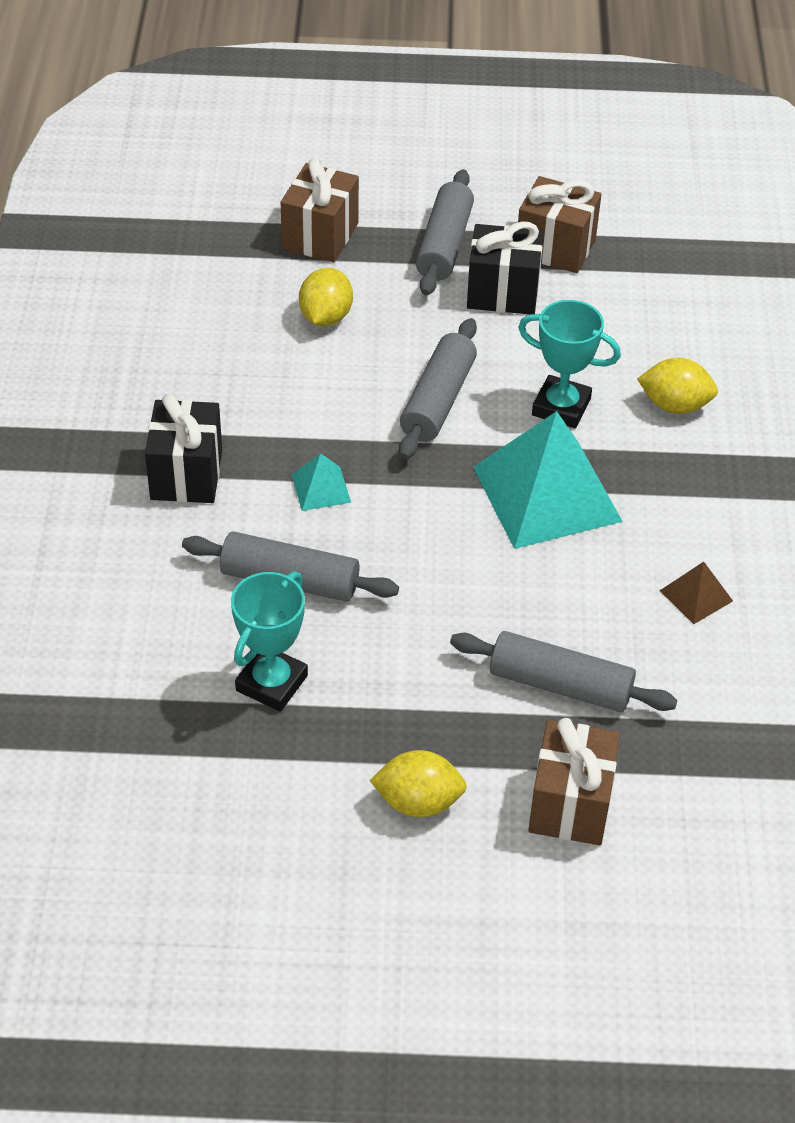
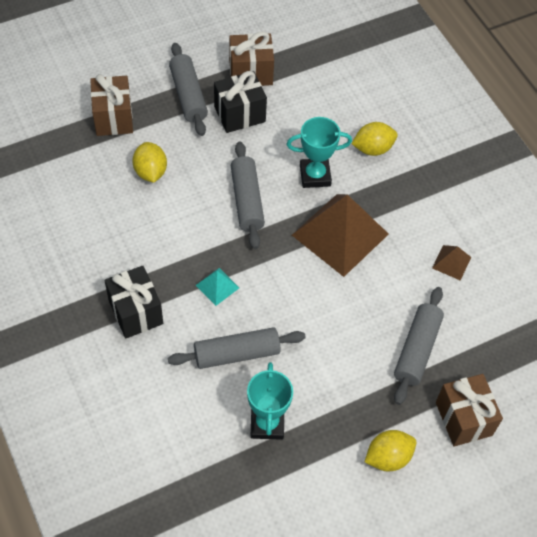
camera: 30 degrees left, 10 degrees up
(547, 493) = (340, 234): turquoise pyramid -> brown pyramid
(560, 685) = (416, 349): grey rolling pin -> grey rolling pin turned 60 degrees counterclockwise

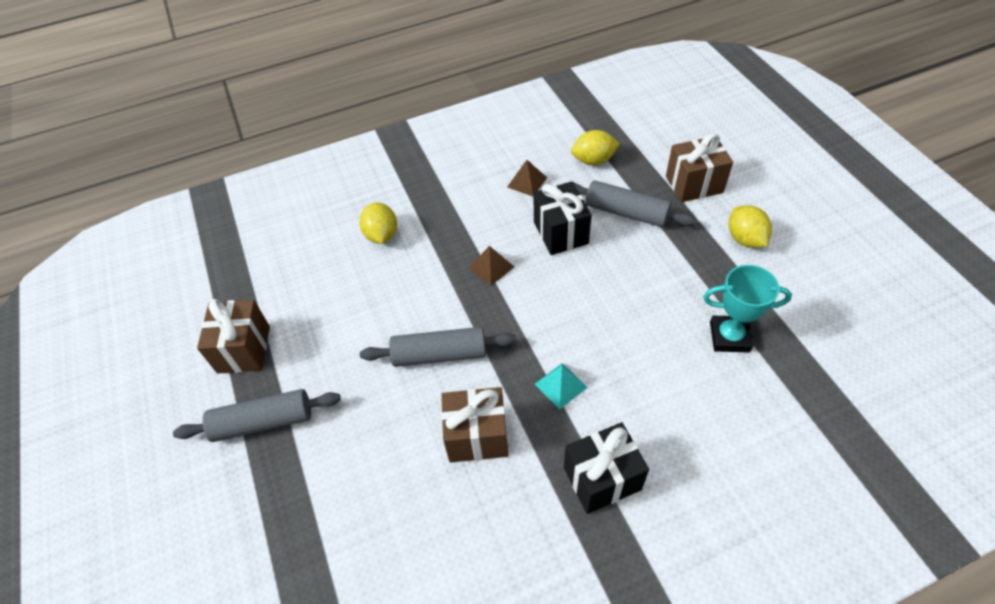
camera: 80 degrees left, 5 degrees down
(113, 118) = (281, 522): brown gift -> brown gift (477, 436)
(150, 172) = (383, 467): yellow lemon -> yellow lemon (593, 160)
(237, 353) = (648, 365): grey rolling pin -> none
(239, 114) = (308, 361): black gift -> black gift (560, 233)
(315, 175) = (411, 287): turquoise trophy -> none
(340, 234) = (491, 267): brown pyramid -> brown pyramid, size x0.43

